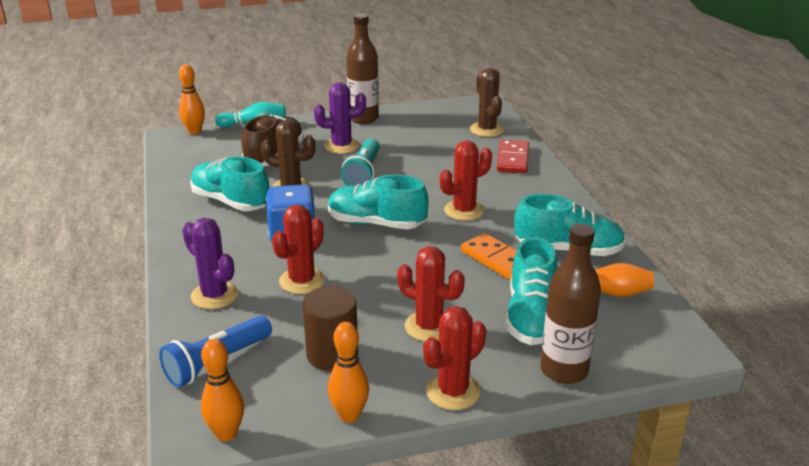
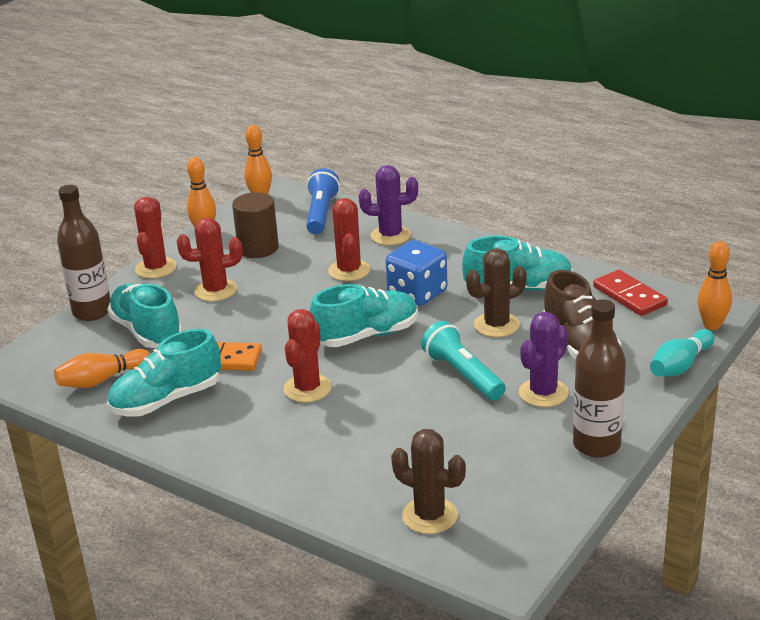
camera: 140 degrees right, 0 degrees up
(512, 159) = (338, 483): red domino -> red domino (629, 296)

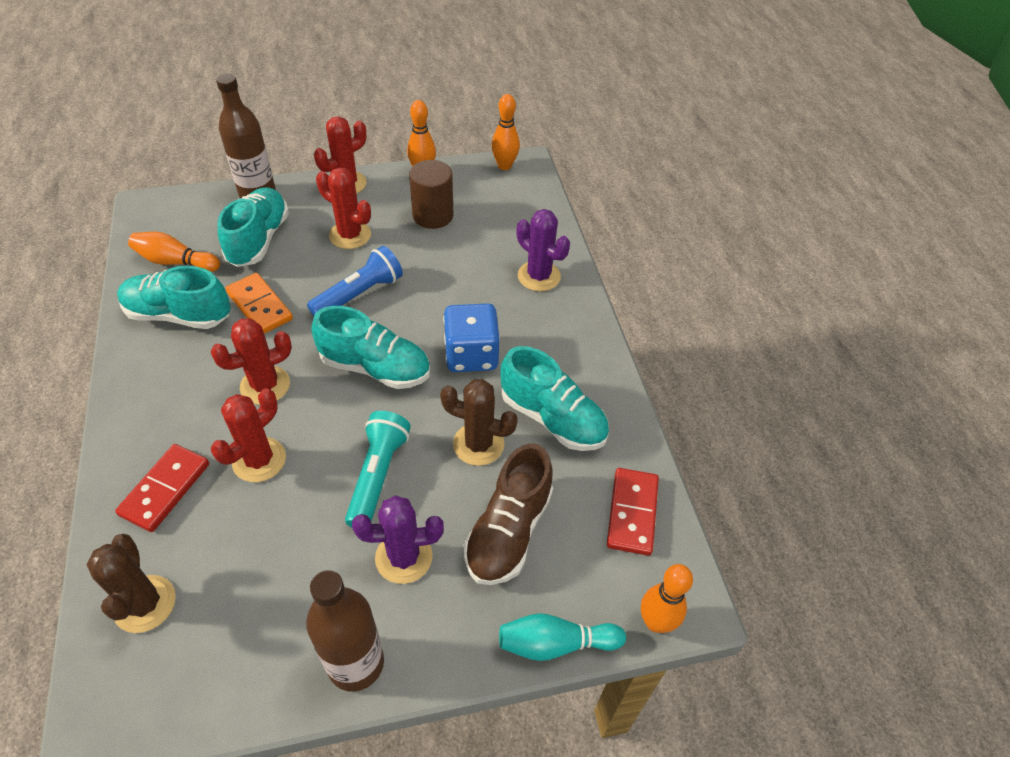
camera: 40 degrees right, 20 degrees up
(321, 214) = (522, 214): blue flashlight -> blue flashlight (359, 294)
(338, 470) = (165, 489): none -> red domino
(349, 271) = (459, 289): red cactus -> red cactus (259, 460)

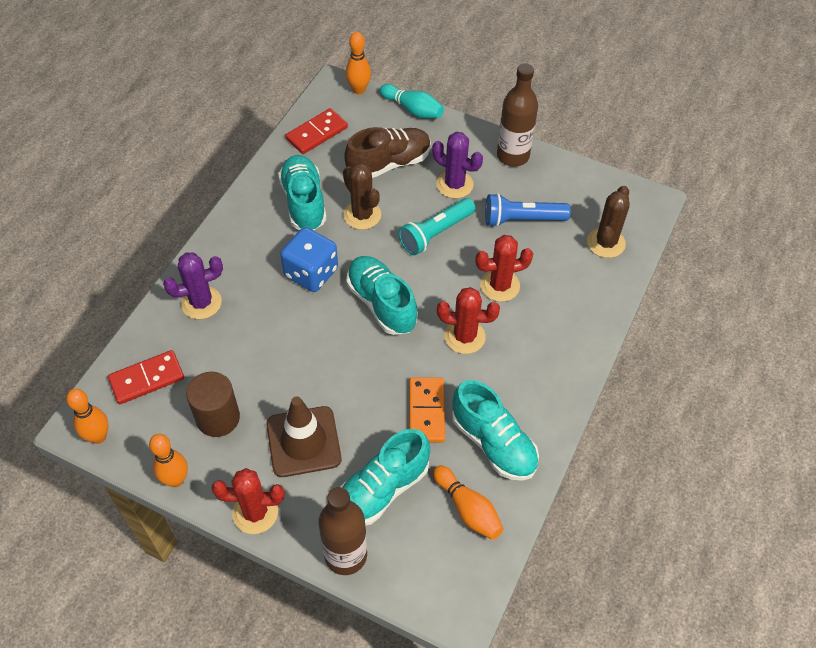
camera: 140 degrees left, 5 degrees up
(165, 489) = (567, 301): red domino -> red domino (147, 379)
(350, 235) = (303, 441): red cactus -> brown traffic cone
(359, 294) = (344, 373): blue flashlight -> blue flashlight (522, 219)
(539, 276) = (201, 303): purple cactus -> purple cactus turned 75 degrees clockwise

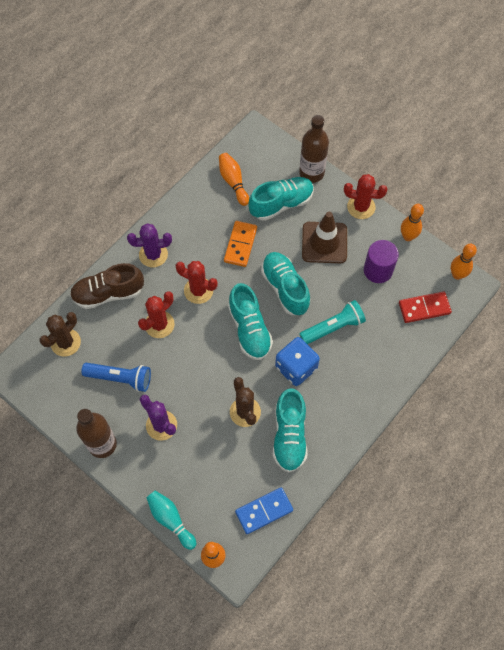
camera: 165 degrees left, 10 degrees up
(201, 303) = (382, 360): purple cactus -> purple cactus (153, 254)
(218, 418) = (378, 270): brown cylinder -> purple cylinder
(317, 133) = (264, 511): red domino -> blue domino
(389, 163) = (209, 461): brown shoe -> brown shoe (108, 293)
(435, 233) = (192, 381): turquoise flashlight -> turquoise flashlight (333, 327)
(493, 443) = (204, 216): turquoise shoe -> turquoise shoe (285, 288)
(500, 285) = (159, 324): red cactus -> red cactus turned 45 degrees counterclockwise

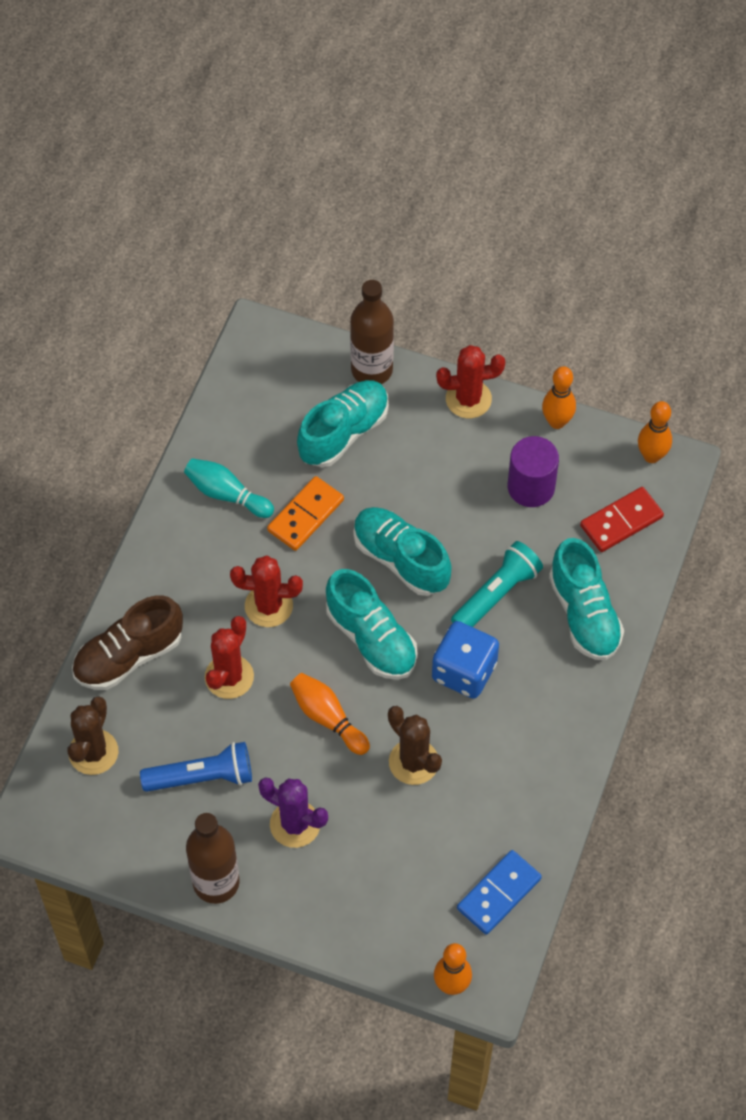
camera: 20 degrees left, 5 degrees down
(153, 254) = (175, 574): purple cactus -> none
(171, 520) = (366, 954): turquoise bowling pin -> turquoise bowling pin (226, 494)
(233, 182) = (255, 422): orange bowling pin -> orange bowling pin (327, 718)
(240, 245) = (305, 515): orange domino -> orange domino turned 45 degrees clockwise
(289, 436) = (493, 774): turquoise shoe -> turquoise shoe (584, 614)
(324, 242) = (433, 471): brown traffic cone -> none

